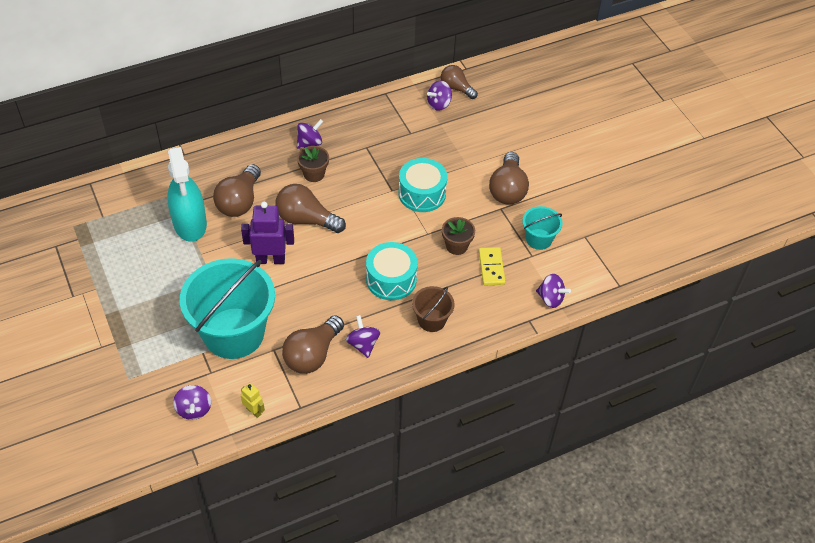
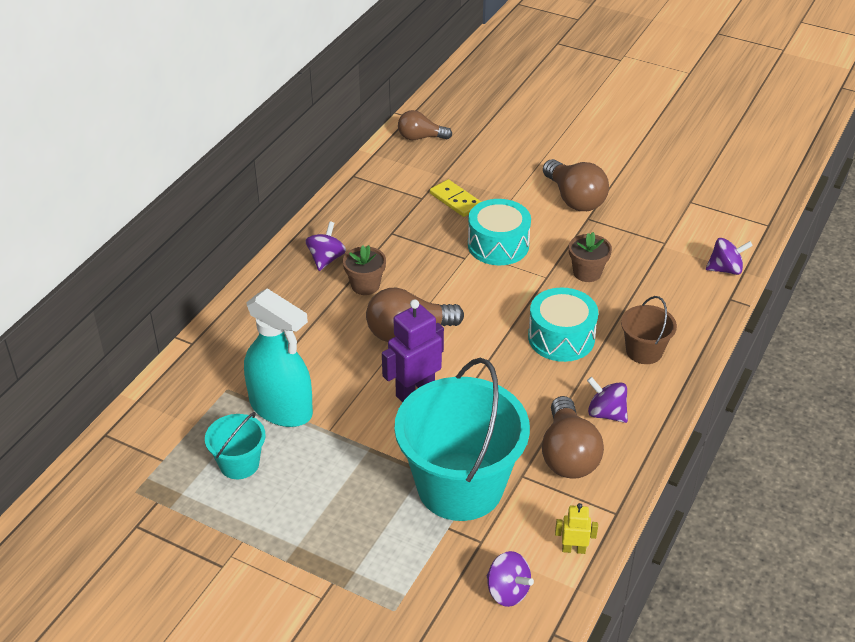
camera: 35 degrees left, 10 degrees down
(239, 201) = (313, 355): brown light bulb -> none
(439, 104) = (419, 159): purple spinning top -> none
(491, 267) = (641, 273): yellow domino -> yellow domino (455, 200)
(539, 239) = (653, 225): turquoise bucket -> turquoise bucket (239, 464)

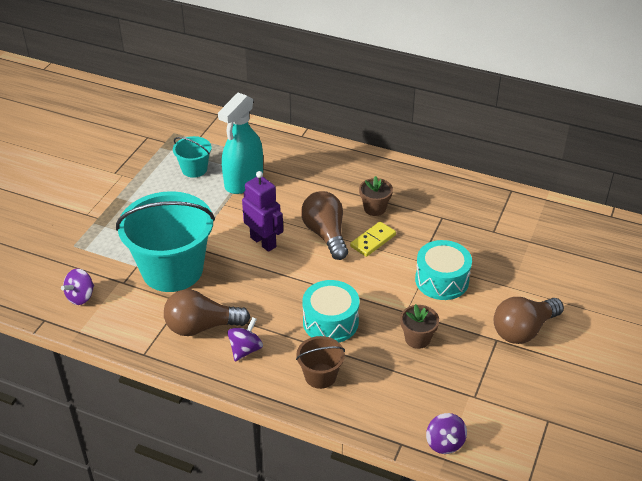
camera: 85 degrees right, 0 degrees up
(326, 259) = (401, 186): purple spinning top -> none
(420, 137) = (581, 225): brown light bulb -> none
(455, 200) = (496, 251): yellow domino -> yellow domino (373, 240)
(573, 549) = (112, 330): yellow robot -> none

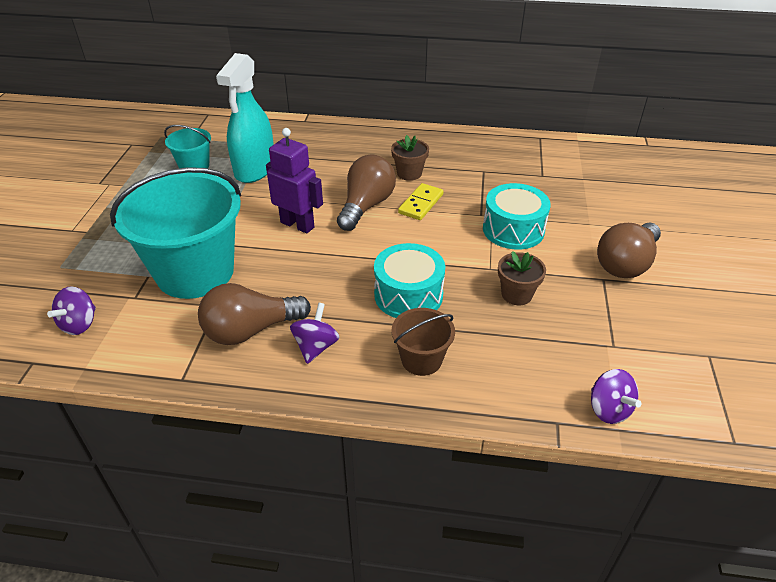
camera: 15 degrees left, 0 degrees up
(326, 234) = (366, 206): brown light bulb -> brown light bulb turned 60 degrees clockwise

